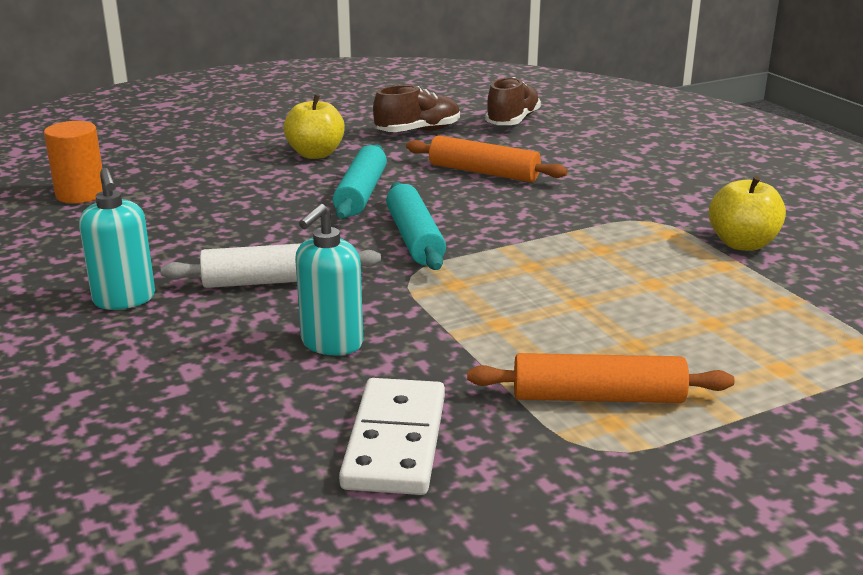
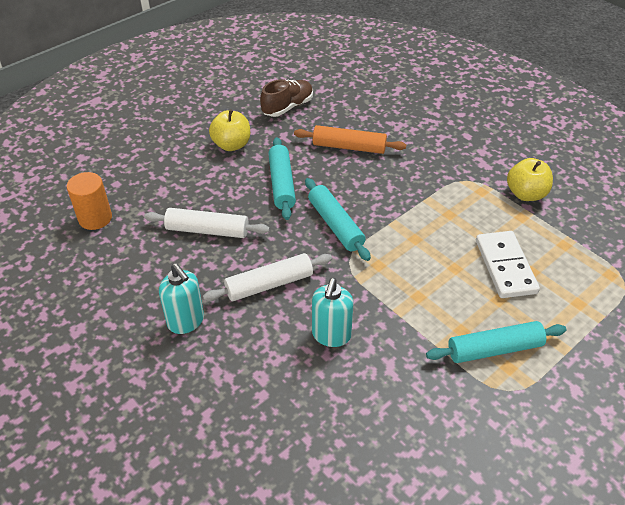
camera: 15 degrees left, 20 degrees up
(223, 222) = (207, 230): none -> white rolling pin
(395, 441) = (403, 410): white domino -> white domino (505, 266)
(512, 121) = (344, 85): brown shoe -> none
(597, 397) = (494, 349): orange rolling pin -> turquoise rolling pin

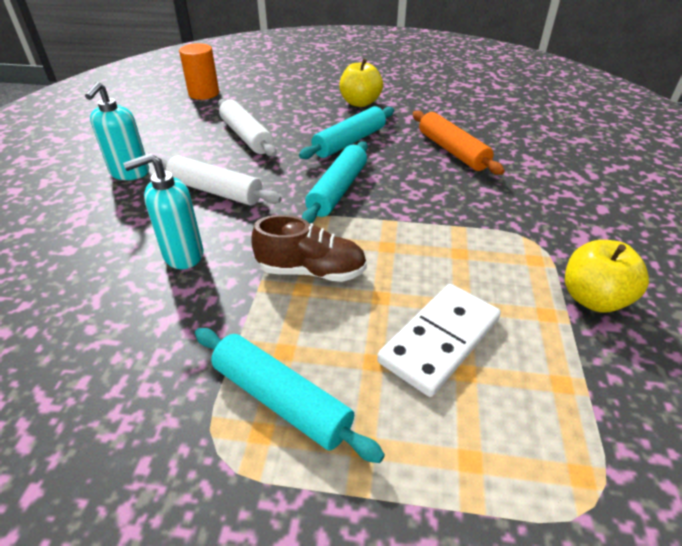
camera: 50 degrees right, 5 degrees down
(287, 107) = (447, 103): brown shoe -> brown shoe (311, 271)

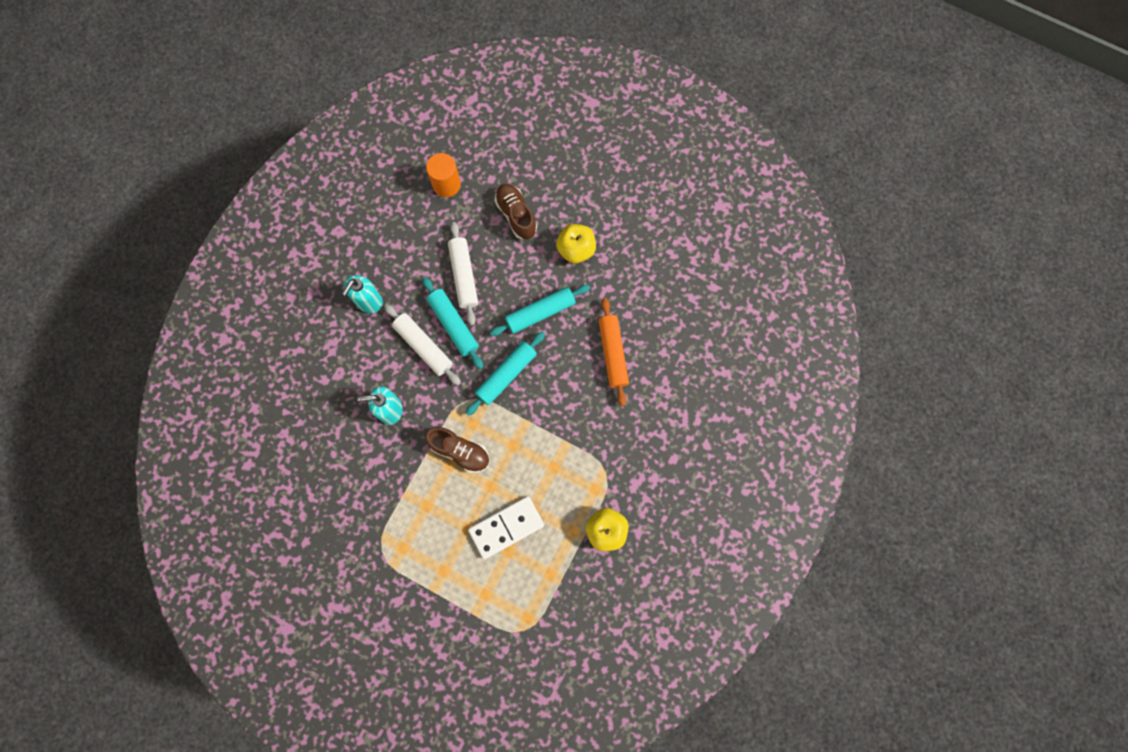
camera: 20 degrees right, 35 degrees up
(281, 400) = (416, 534): turquoise rolling pin -> turquoise rolling pin (453, 325)
(286, 96) = (516, 215): none -> brown shoe

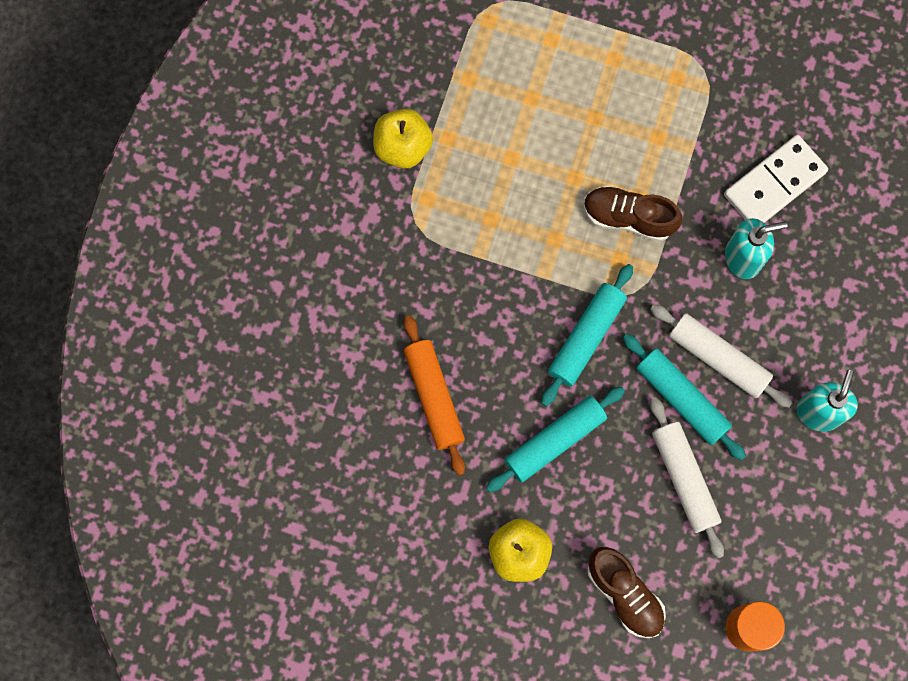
camera: 170 degrees right, 0 degrees up
(506, 527) = (541, 128): white domino -> white domino (775, 184)

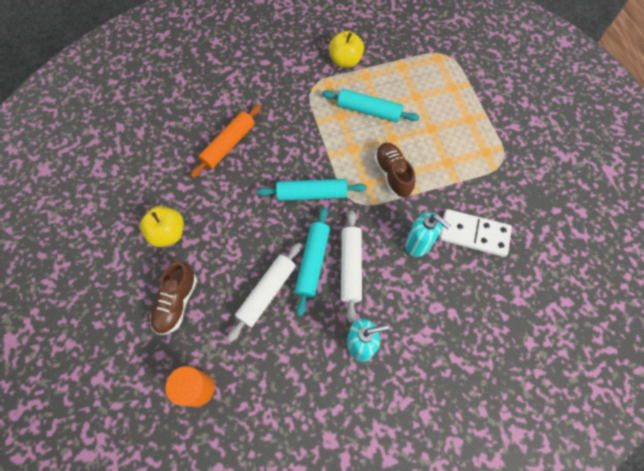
camera: 55 degrees right, 10 degrees down
(555, 441) = (243, 213): turquoise rolling pin -> turquoise rolling pin (369, 111)

